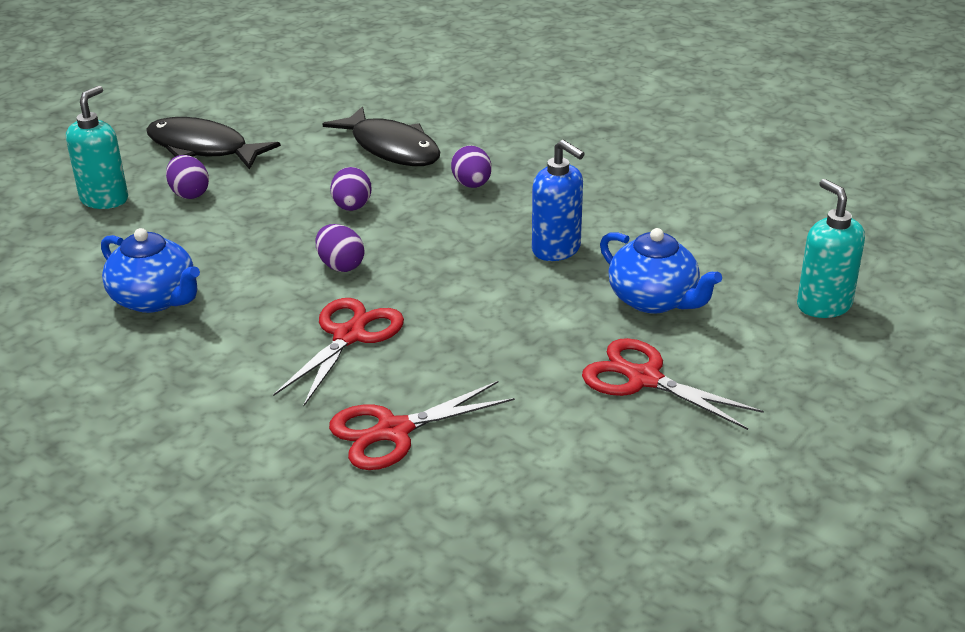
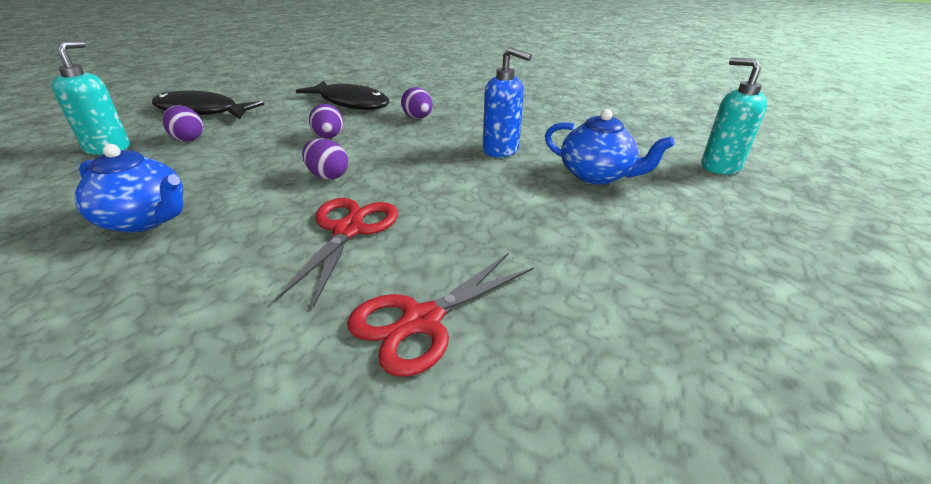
camera: 15 degrees left, 0 degrees up
(643, 379) = (633, 235): red scissors -> none

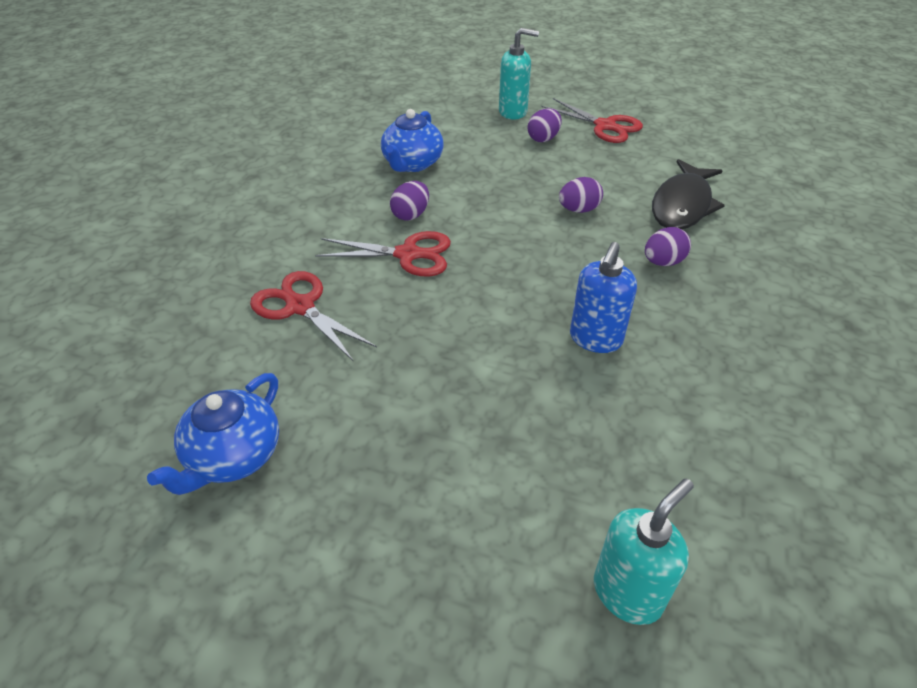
camera: 85 degrees right, 10 degrees up
(201, 112) = (605, 126): black fish -> red scissors
(327, 176) = (495, 226): purple egg -> purple egg (411, 215)
(597, 175) = (551, 428): blue teapot -> blue teapot (233, 456)

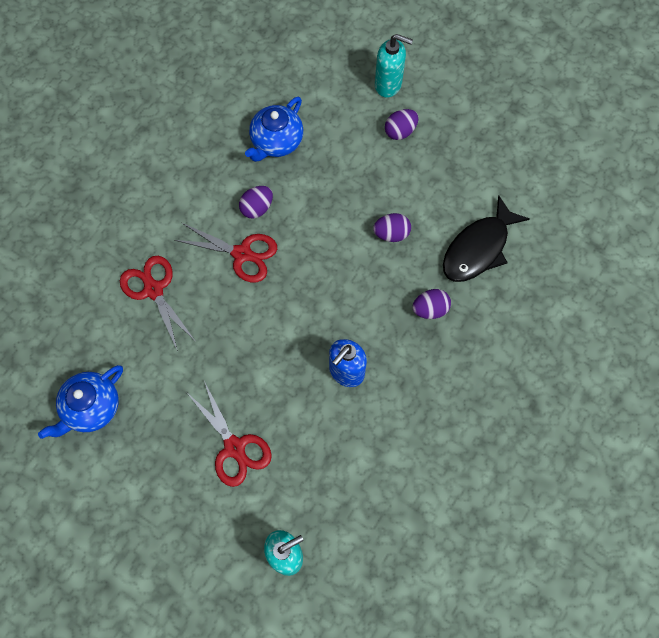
camera: 15 degrees right, 25 degrees up
(605, 126) = (463, 125): red scissors -> red scissors (235, 447)

